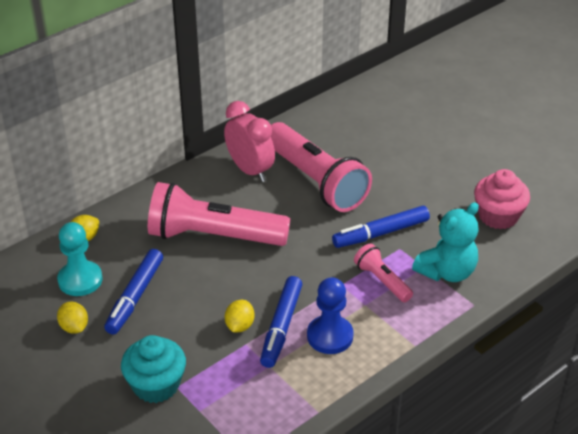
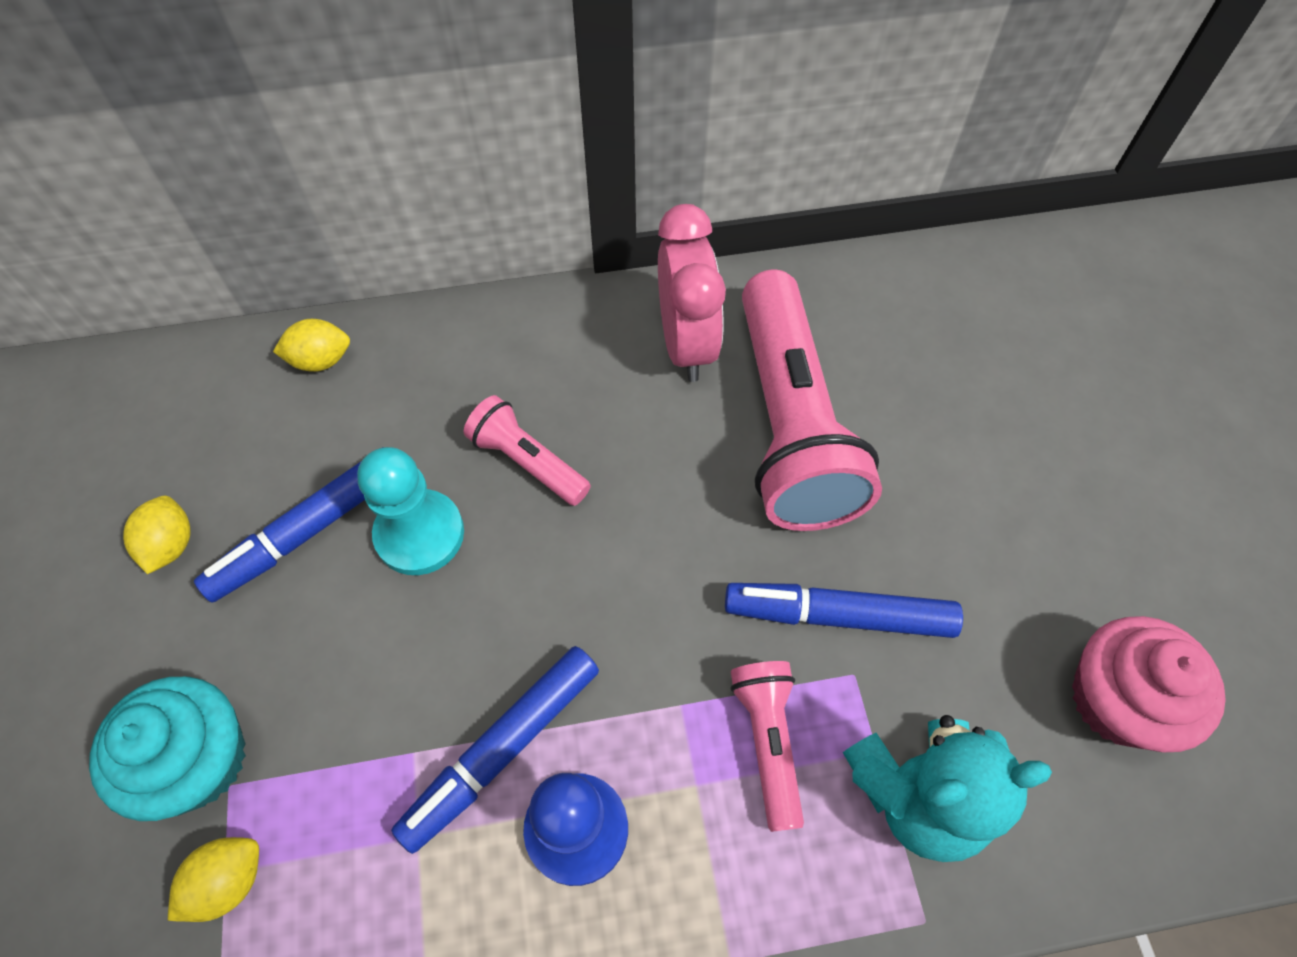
camera: 30 degrees right, 20 degrees up
(80, 280) = (253, 445): turquoise pawn -> turquoise pawn (419, 534)
(214, 236) = (528, 461): pink flashlight -> pink flashlight, size x0.48
(239, 326) = (432, 701): yellow lemon -> yellow lemon (229, 881)

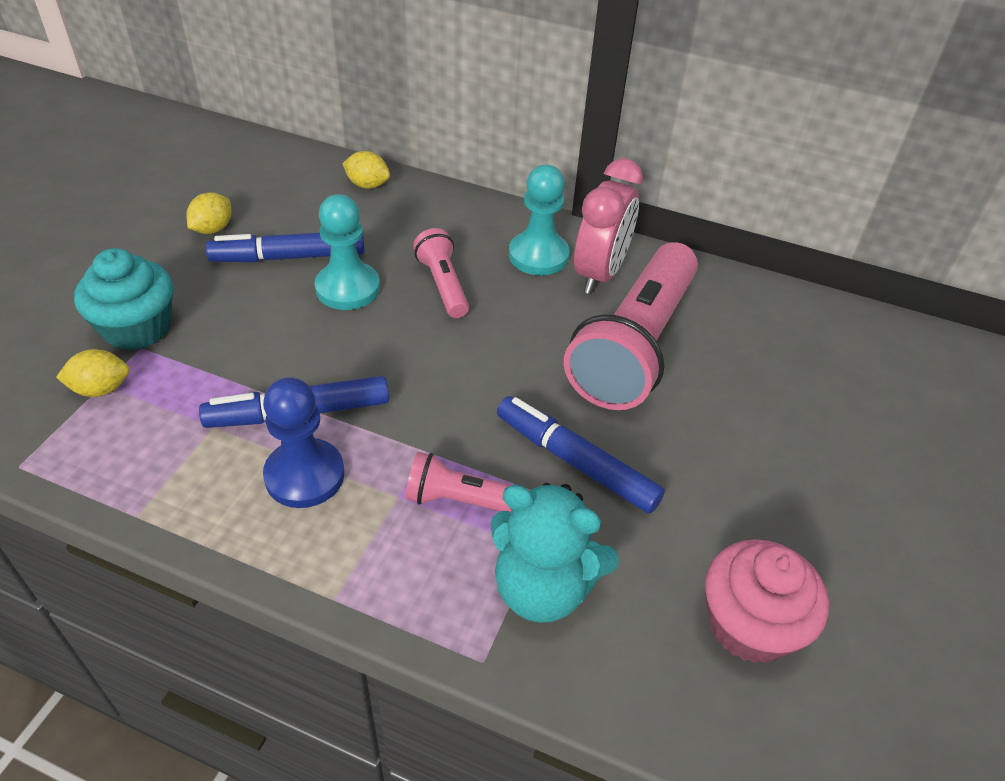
camera: 30 degrees right, 15 degrees down
(602, 356) = (538, 256): none -> turquoise pawn
(768, 741) = (465, 501): pink flashlight -> pink flashlight turned 105 degrees counterclockwise

